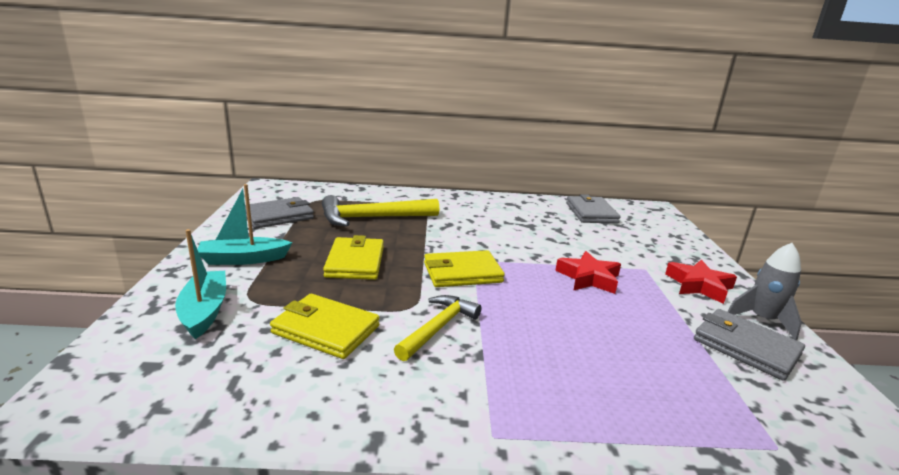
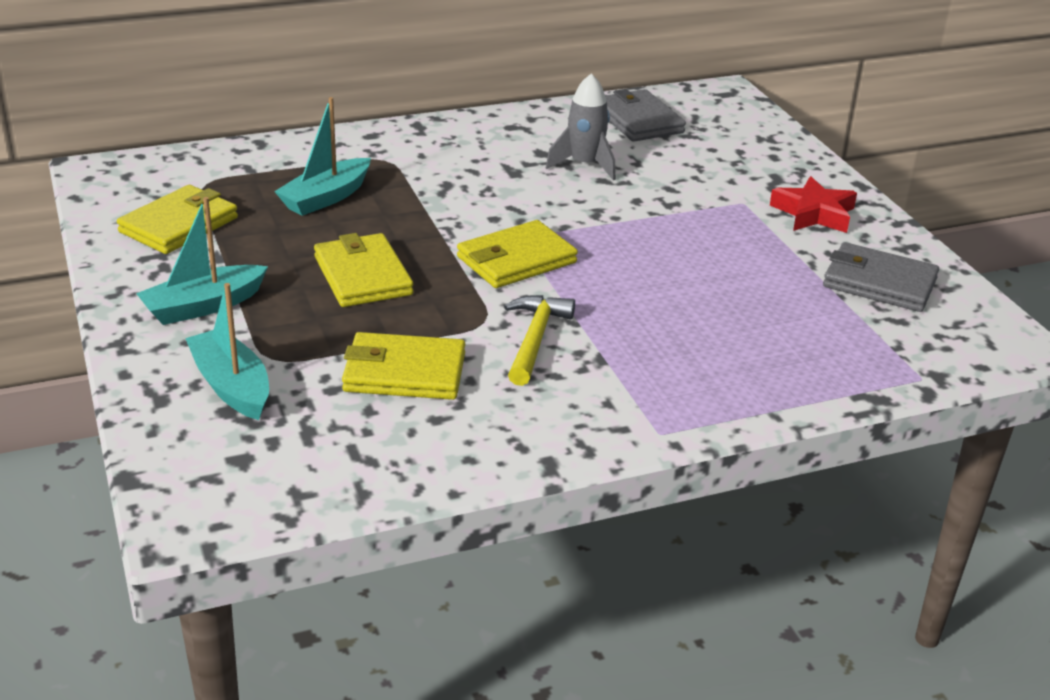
camera: 20 degrees left, 10 degrees up
(278, 216) = (179, 225): grey wallet -> yellow wallet
(372, 218) = (326, 198): yellow hammer -> turquoise boat
(588, 278) = (679, 232): red star -> none
(762, 320) = (892, 244): grey rocket -> grey rocket (584, 165)

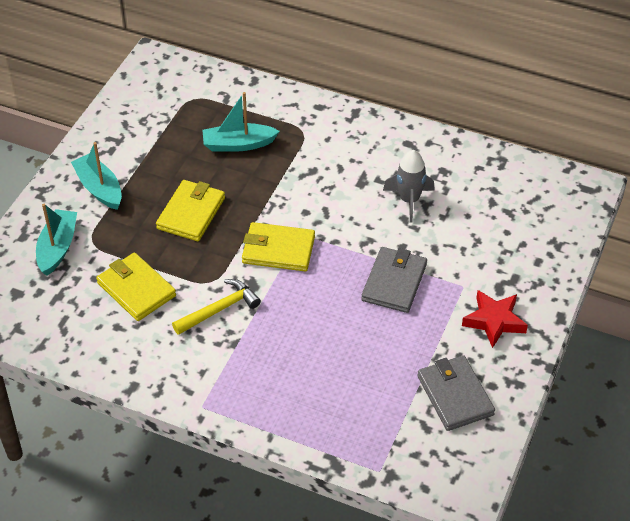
camera: 45 degrees right, 15 degrees up
(179, 225) = (148, 123): yellow wallet -> none
(203, 306) = (99, 188): turquoise boat -> turquoise boat turned 45 degrees clockwise
(638, 120) = (493, 181): grey wallet -> grey wallet (394, 282)

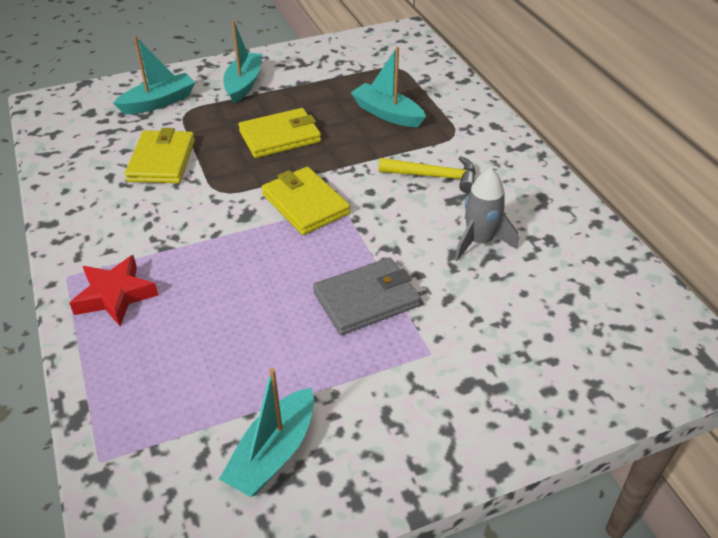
camera: 45 degrees right, 5 degrees down
(219, 309) = (194, 215): yellow hammer -> yellow hammer (434, 176)
(455, 395) = (273, 453): grey wallet -> turquoise boat
(494, 321) = (417, 412): red star -> red star (115, 295)

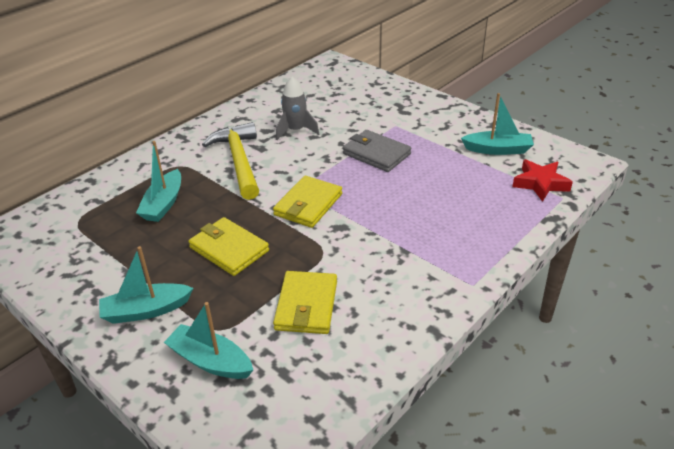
camera: 115 degrees left, 5 degrees down
(115, 295) = (465, 250): red star -> red star (540, 184)
(162, 160) = (306, 305): yellow wallet -> yellow wallet turned 60 degrees counterclockwise
(434, 176) = (239, 161): yellow hammer -> yellow hammer, size x1.55

